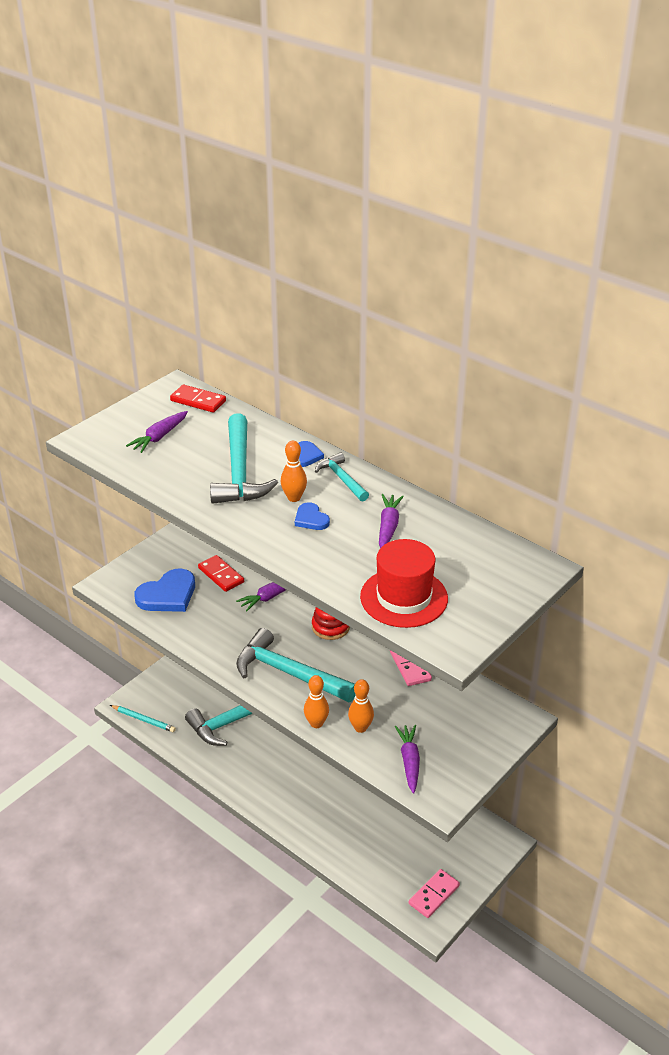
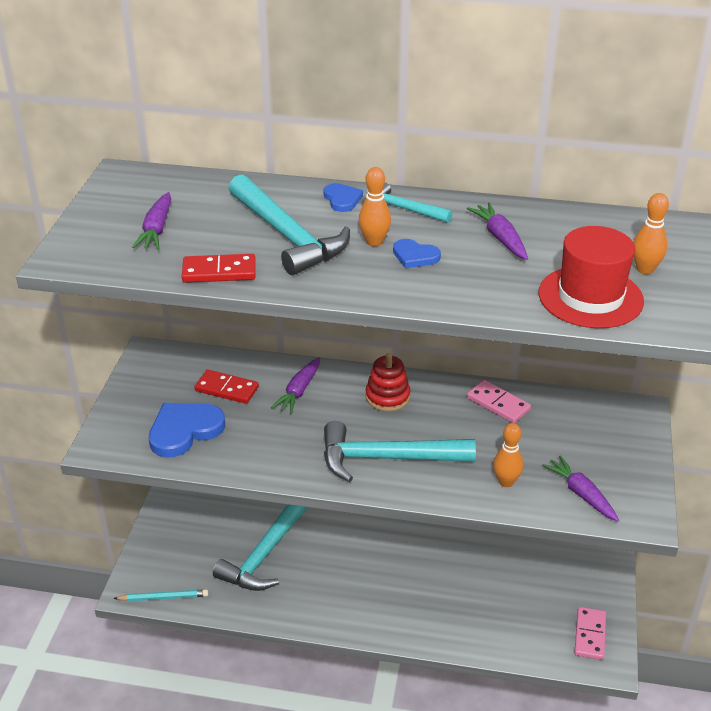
camera: 30 degrees left, 0 degrees up
(168, 595) = (184, 431): blue heart -> blue heart turned 150 degrees counterclockwise
(198, 401) = (164, 181): red domino -> red domino (219, 271)
(316, 723) = (459, 496): orange bowling pin -> orange bowling pin (645, 269)

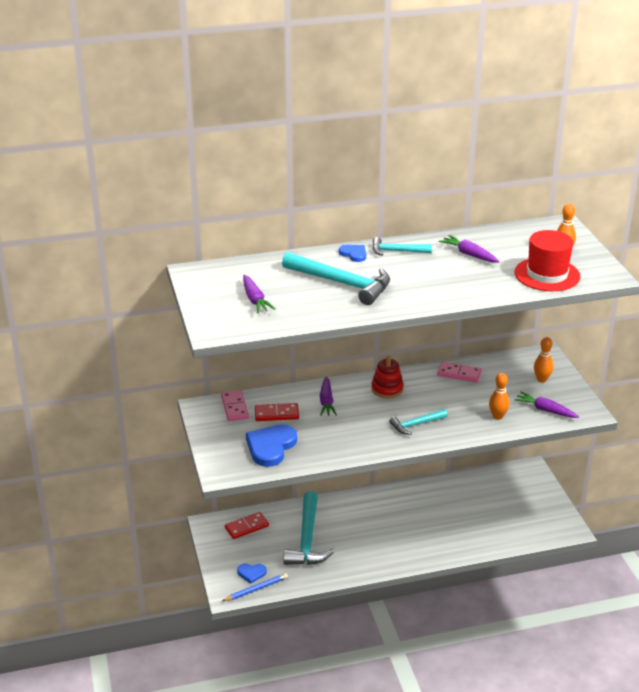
camera: 25 degrees left, 5 degrees down
(163, 597) = (256, 589): turquoise pencil -> blue pencil
(219, 271) = (322, 314): red domino -> red domino (246, 527)
(374, 242) = (398, 274): orange bowling pin -> orange bowling pin (541, 379)
(387, 458) = (416, 424): turquoise hammer -> turquoise hammer, size x0.54
(415, 256) = (430, 276): blue heart -> blue heart (251, 573)
(590, 635) = (549, 518): pink domino -> pink domino (235, 407)

